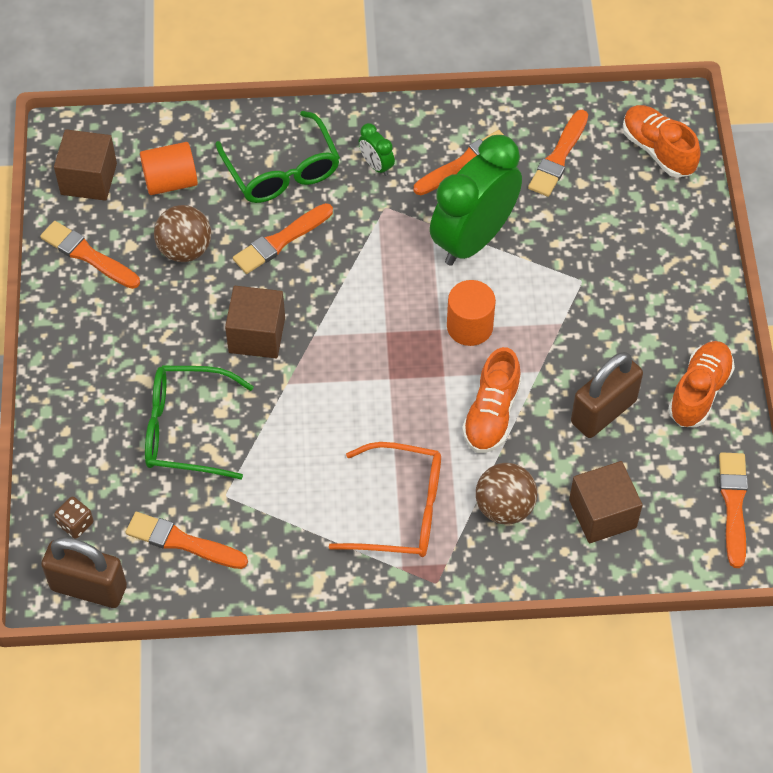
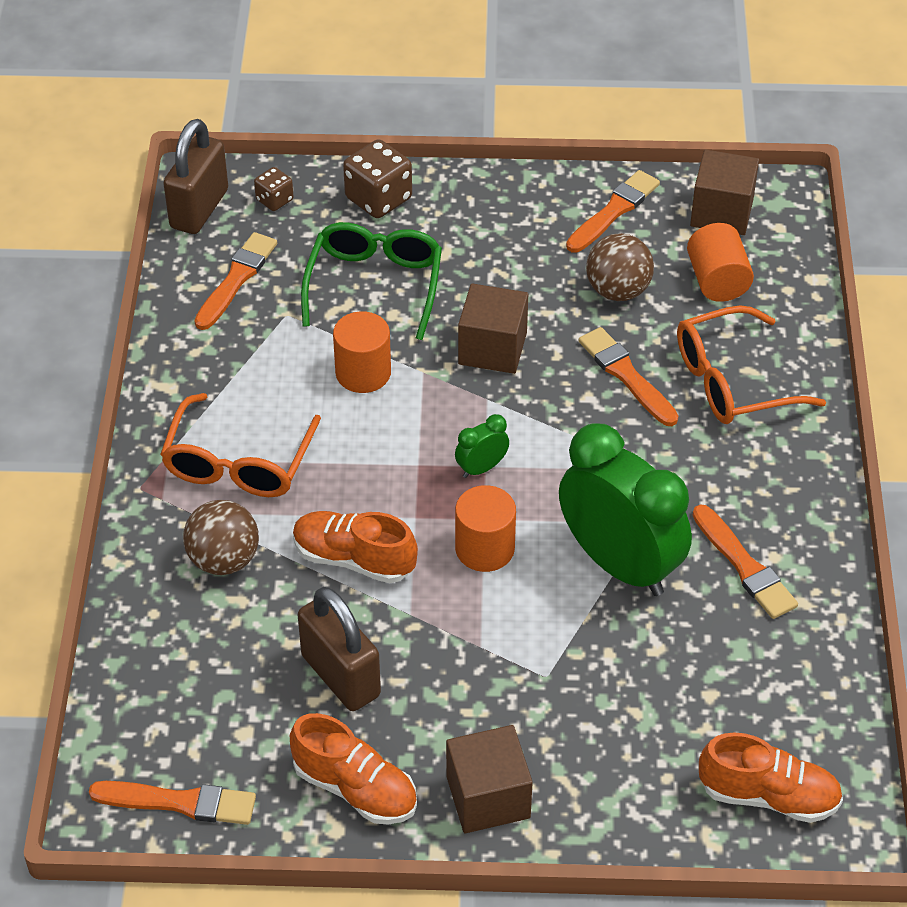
camera: 95 degrees right, 10 degrees down
(73, 437) = (378, 198): none -> brown dice
(282, 171) = (732, 381): green glasses -> orange glasses
(291, 428) = (363, 373): none -> orange cylinder
(376, 165) = (741, 473): green clock -> green clock (481, 468)
(559, 157) = (755, 673): orange brush -> none
(602, 514) = (195, 657): brown cube -> brown cube (488, 797)
(658, 150) = (768, 796): orange shoe -> orange shoe turned 45 degrees clockwise

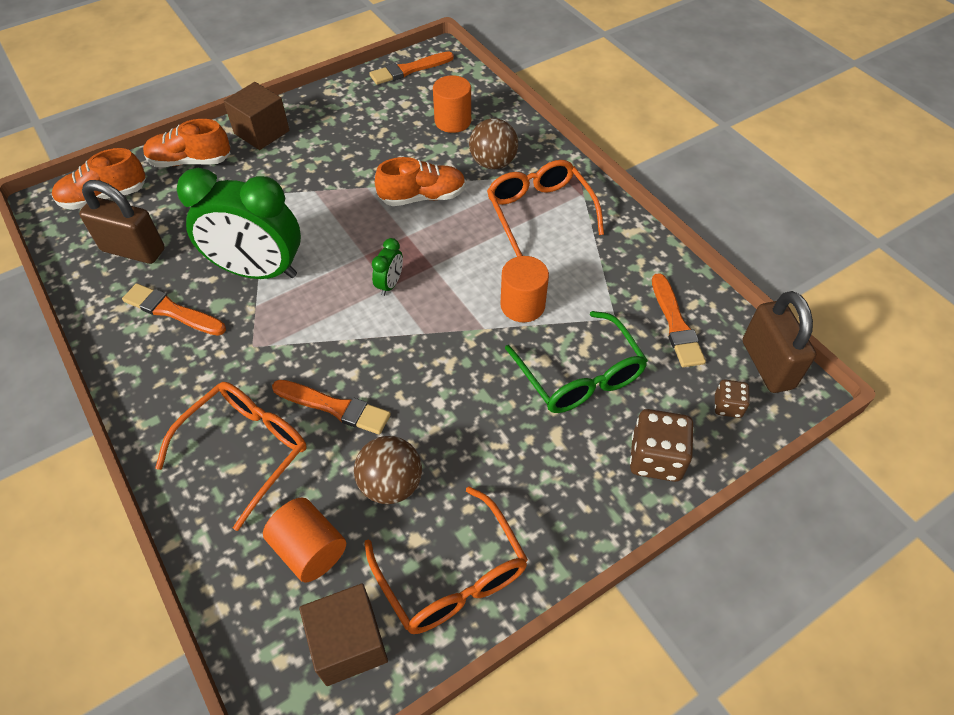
camera: 145 degrees right, 5 degrees up
(341, 676) = (379, 144): brown padlock -> brown padlock (133, 250)
(355, 788) = (331, 108): orange shoe -> orange shoe (190, 161)
(484, 548) = (350, 239): orange cylinder -> orange cylinder (453, 121)
(492, 348) = (450, 373): brown cube -> none
(614, 211) = (452, 575): orange brush -> orange glasses

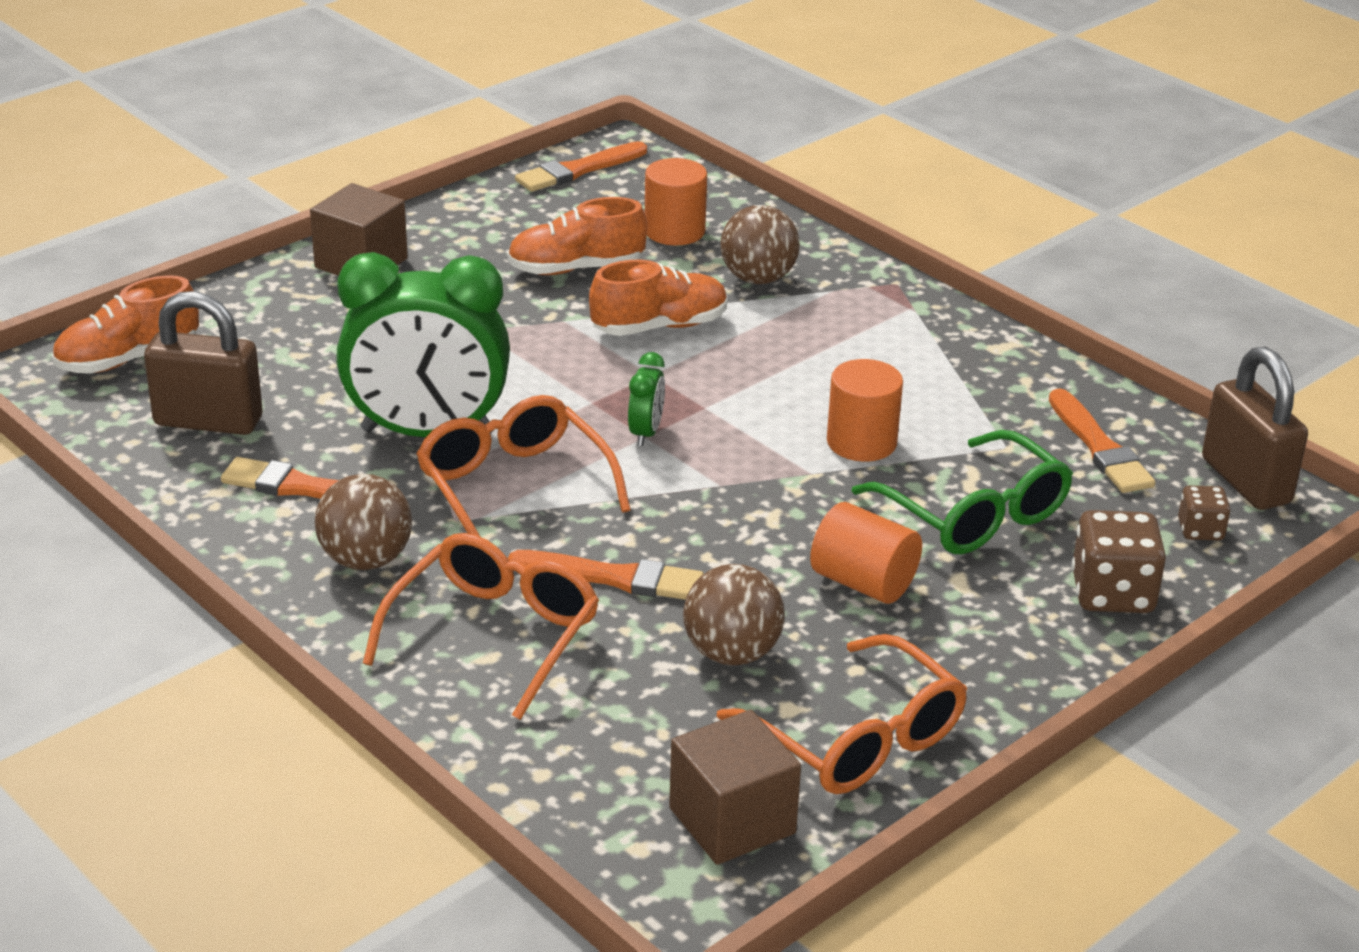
camera: 10 degrees left, 20 degrees down
(188, 375) = (366, 560): none -> brown ball
(190, 161) = (256, 307): orange shoe -> orange shoe (576, 269)
(309, 549) = (636, 732): orange cylinder -> orange cylinder (863, 583)
(539, 212) = (851, 333): orange glasses -> orange glasses (514, 487)

